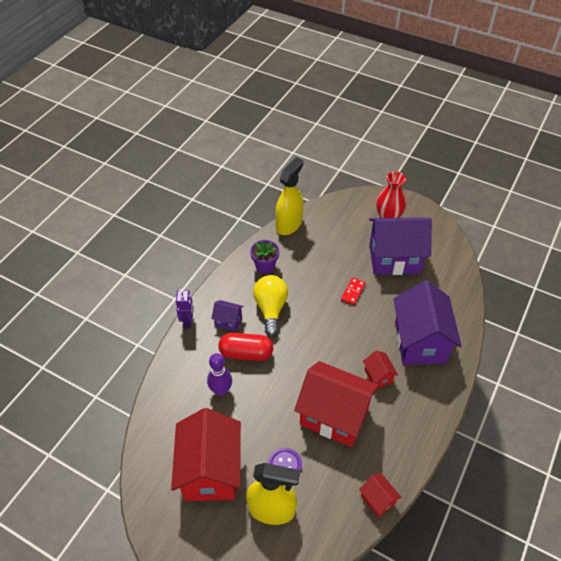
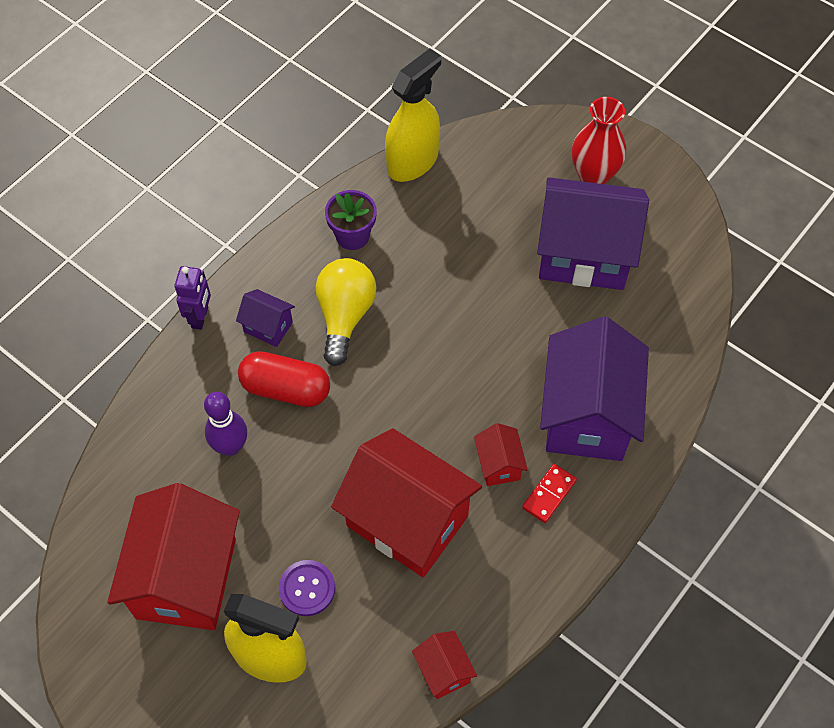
camera: 10 degrees right, 10 degrees up
(353, 292) = (494, 307): red domino -> red domino (549, 494)

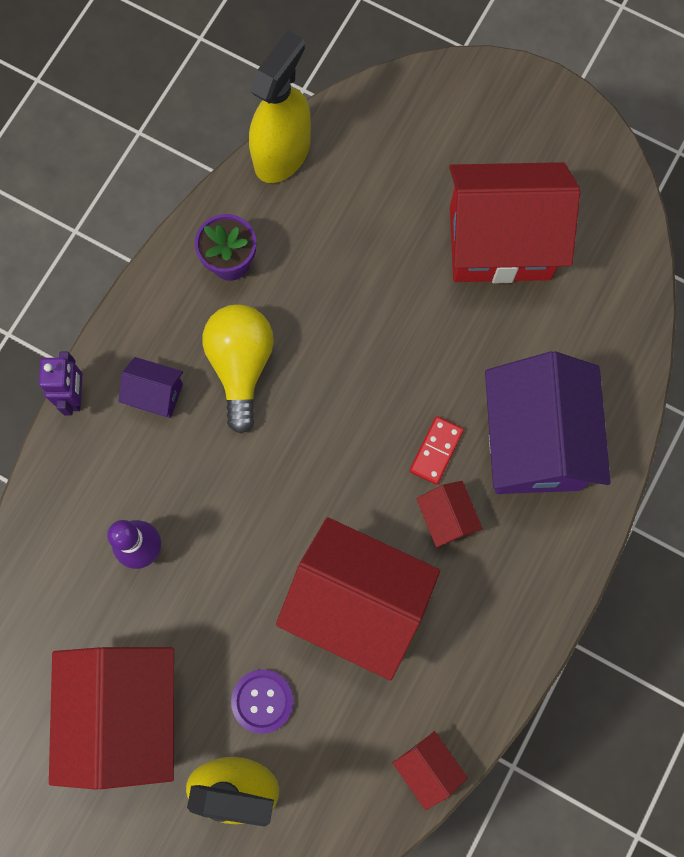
camera: 10 degrees left, 15 degrees up
(286, 389) = (191, 468): red capsule -> none
(549, 494) = (507, 544): red domino -> red domino (436, 451)
(584, 255) = (500, 243): purple house -> red house
(593, 175) = (495, 138): red vase -> none

